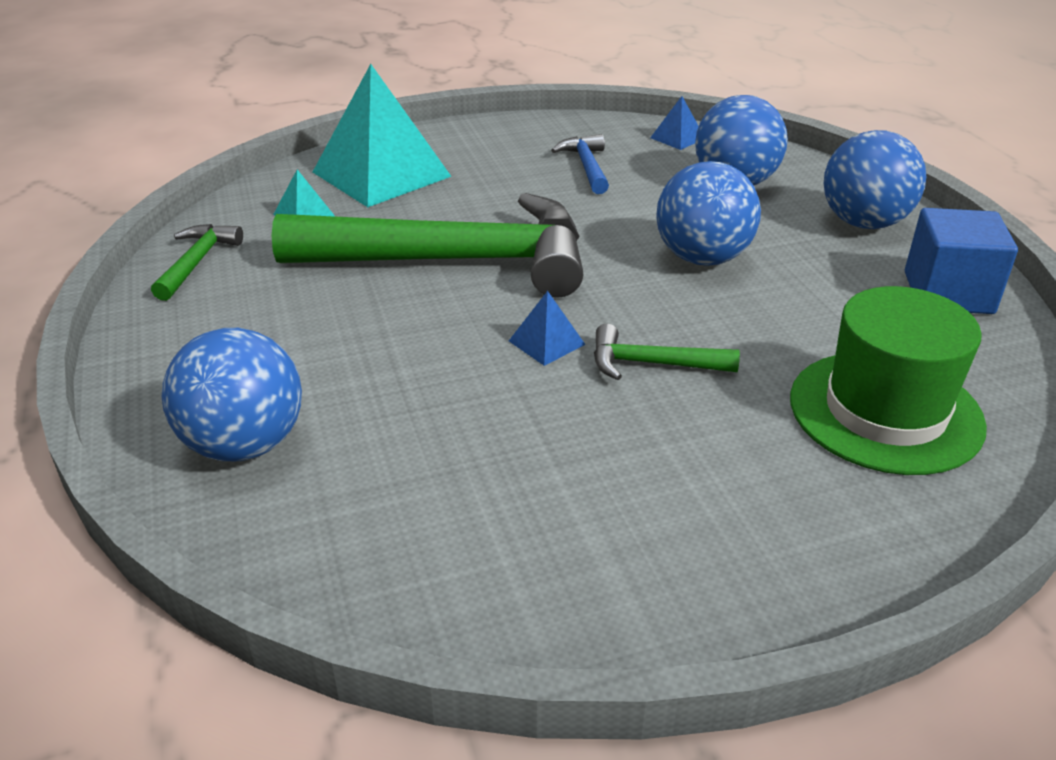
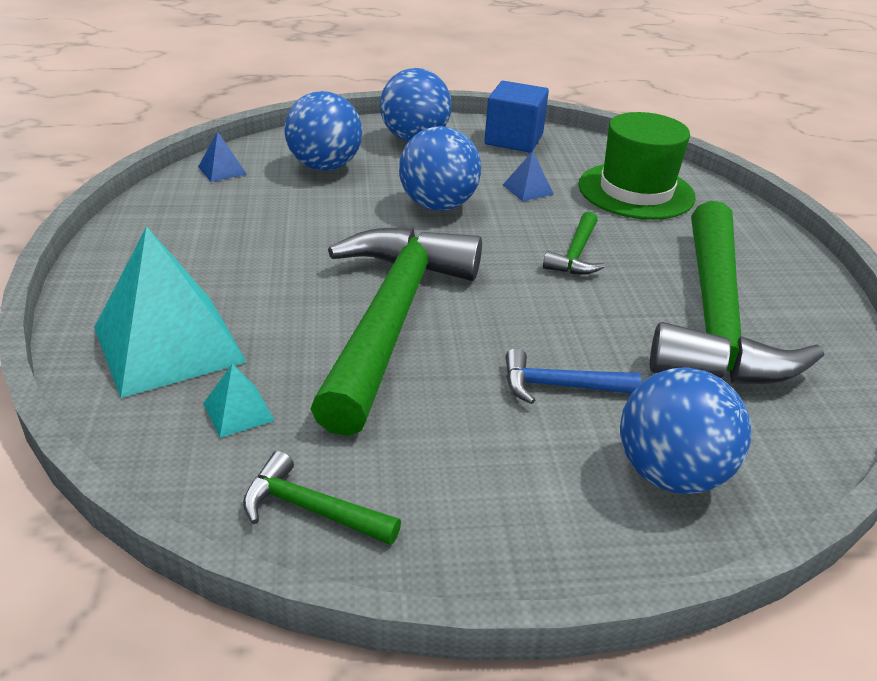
camera: 80 degrees left, 0 degrees up
(546, 342) = (539, 293): blue pyramid -> blue pyramid (527, 189)
(556, 488) = (715, 318): none -> green hammer
(586, 166) = (246, 222): blue hammer -> blue hammer (559, 386)

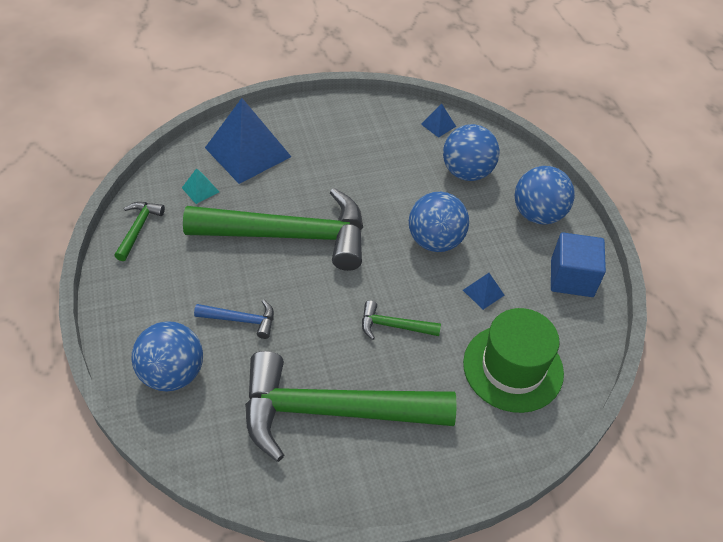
camera: 80 degrees right, 15 degrees up
(169, 344) = (248, 152): turquoise pyramid -> blue pyramid
(559, 386) = (241, 320): blue hammer -> blue hammer turned 105 degrees clockwise

